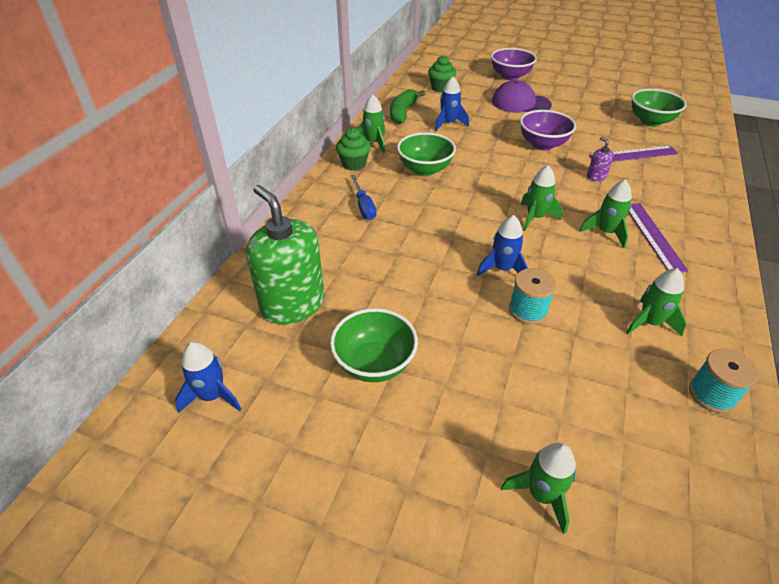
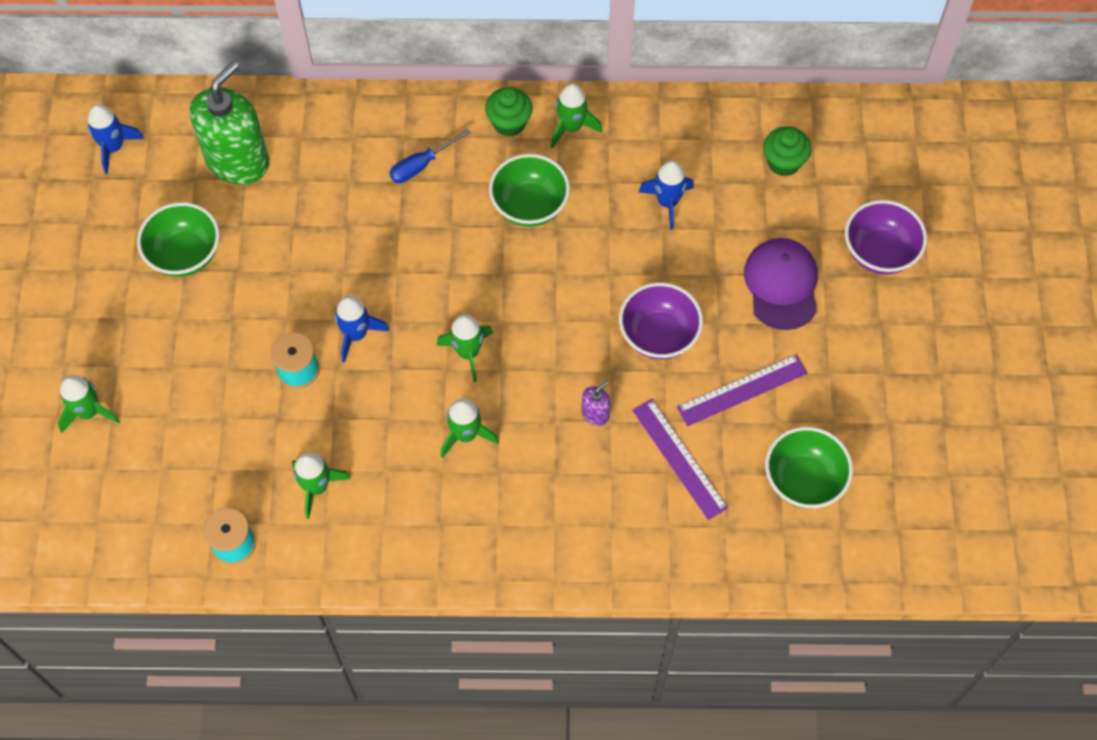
camera: 70 degrees right, 20 degrees up
(403, 112) = (675, 135): green banana -> none
(653, 236) = (478, 489): purple ruler -> purple ruler (742, 390)

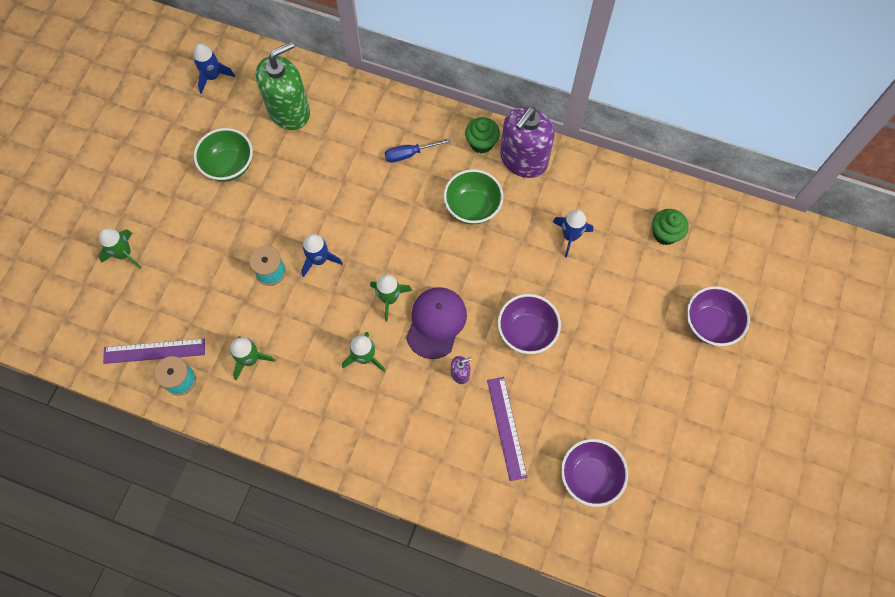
camera: 20 degrees right, 5 degrees up
(571, 127) = (523, 160): green rocket -> purple soap dispenser
(742, 390) = (571, 393): purple ruler -> purple ruler (154, 351)
(781, 285) = (629, 324): purple cap -> purple cap (436, 323)
(803, 480) = (590, 476): green bowl -> purple bowl

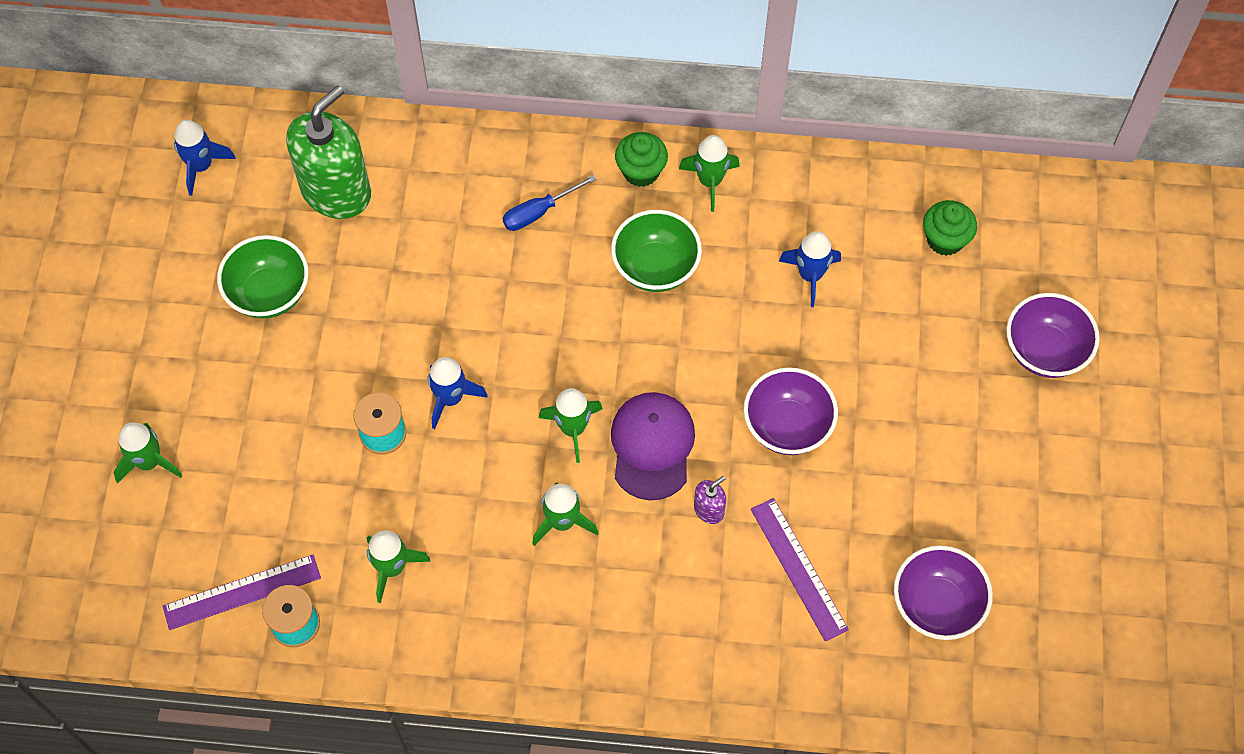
camera: 15 degrees left, 5 degrees down
(523, 160) = (710, 181): purple soap dispenser -> green rocket

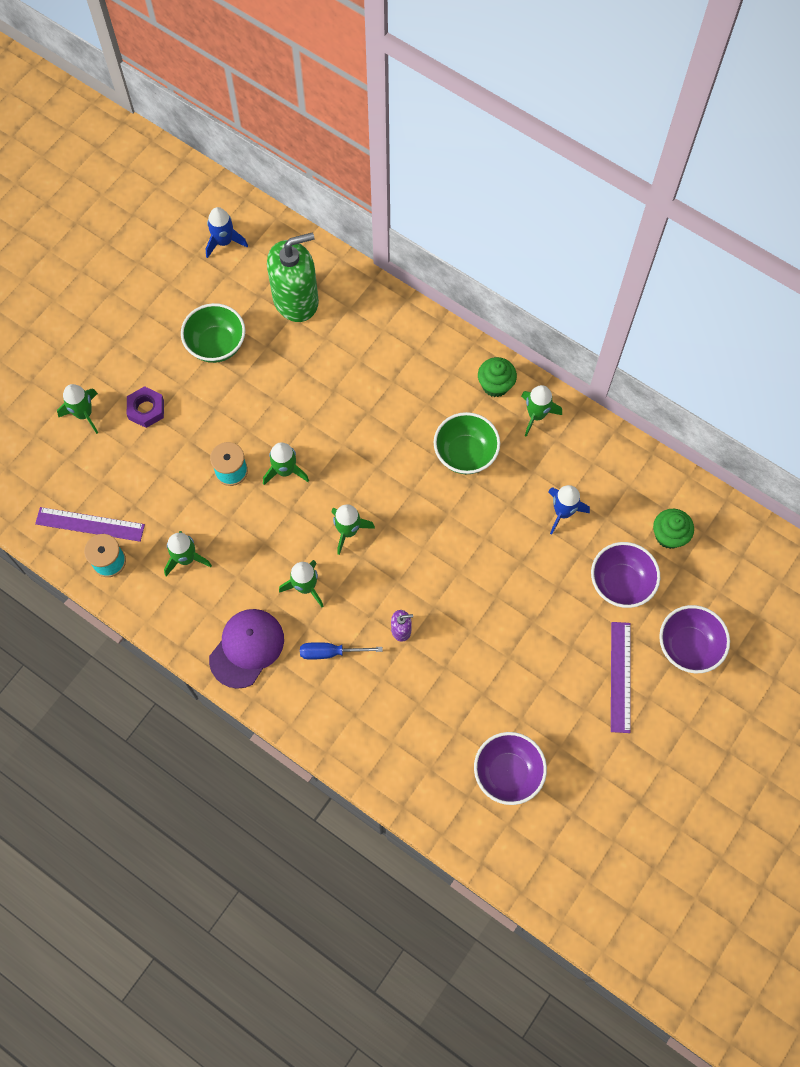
camera: 30 degrees right, 5 degrees up
(227, 415) = (146, 409): none -> purple nut
(450, 398) = (285, 470): blue rocket -> green rocket
(539, 212) = (413, 379): blue screwdriver -> blue screwdriver (331, 652)
(652, 446) = (391, 569): purple cap -> purple cap (247, 648)
(787, 426) = (485, 603): purple bowl -> purple bowl (620, 583)
(798, 569) = (434, 699): purple ruler -> purple ruler (620, 676)

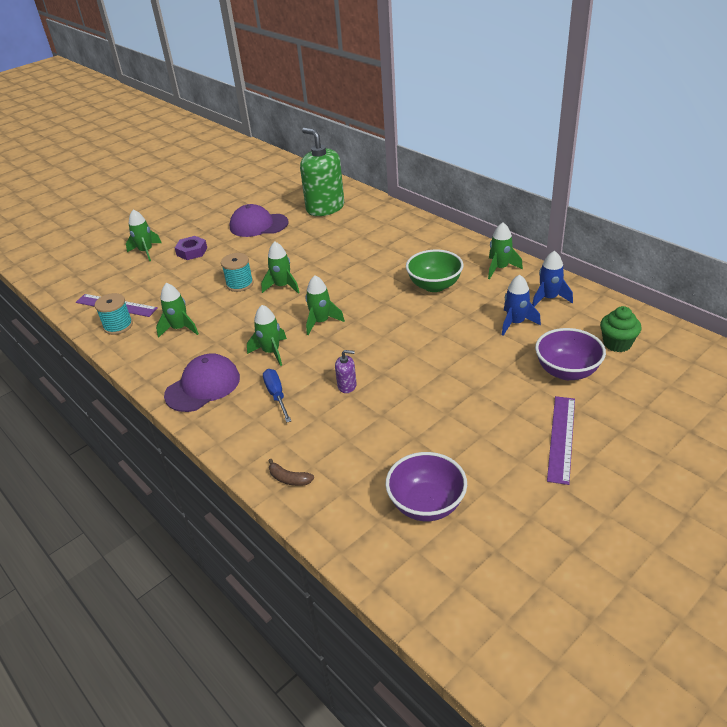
camera: 15 degrees right, 30 degrees down
(216, 345) = (258, 225): green bowl -> purple cap
(224, 242) = (285, 183): blue rocket -> blue rocket (549, 298)
(296, 300) = (325, 208): green soap dispenser -> green soap dispenser turned 120 degrees counterclockwise
(331, 652) = (276, 395): blue screwdriver -> blue screwdriver turned 60 degrees clockwise
(375, 761) = (289, 479): none -> brown banana
(495, 385) = (468, 252): green cupcake -> none
(688, 646) = (636, 422): purple bowl -> none

